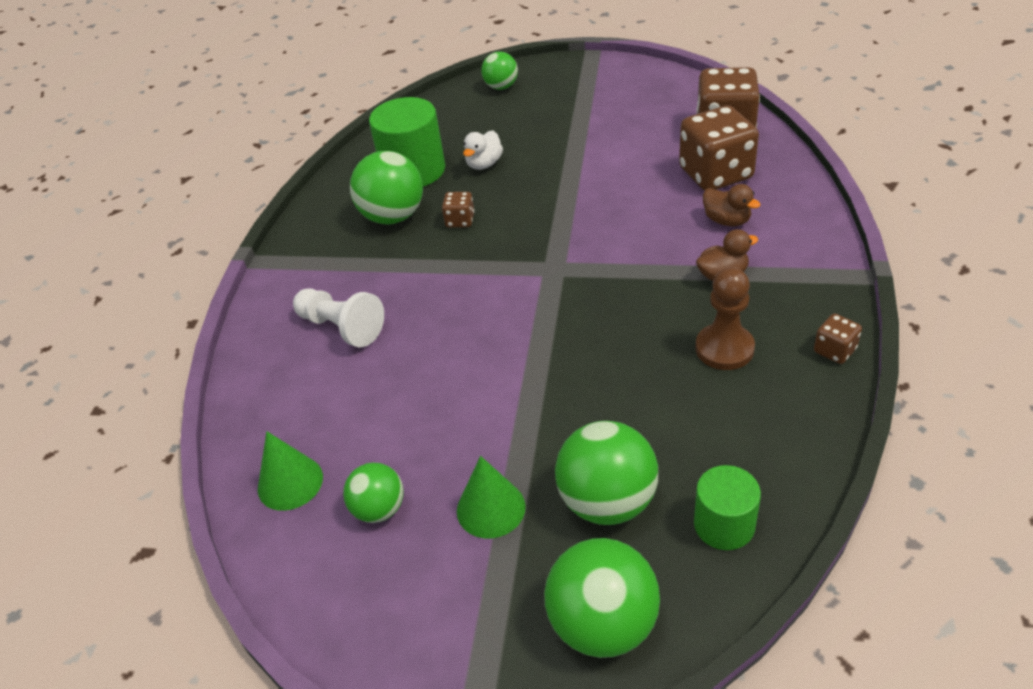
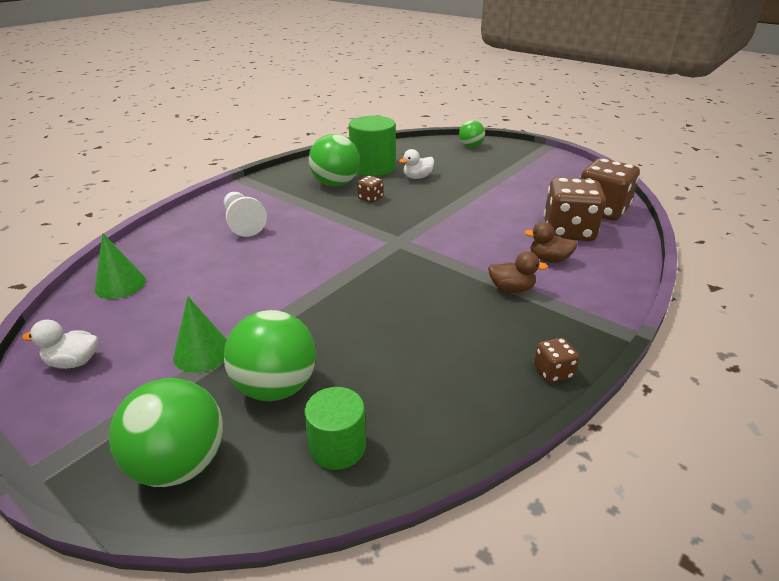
camera: 25 degrees right, 10 degrees down
(360, 596) = (73, 362): none -> white duck
(379, 509) = (144, 321): green ball -> none
(724, 349) = (464, 333): brown pawn -> none
(727, 221) = (549, 259): brown duck -> brown duck turned 120 degrees clockwise

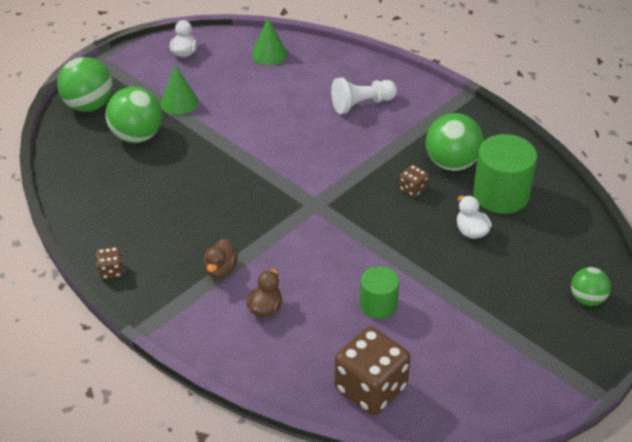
camera: 95 degrees right, 10 degrees up
(337, 447) = (80, 162): green cylinder -> green cylinder (378, 305)
(568, 231) = (321, 340): brown dice -> none

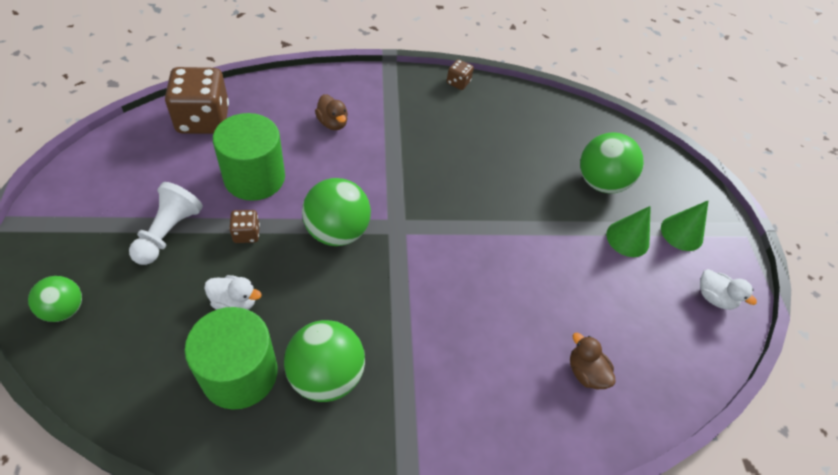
camera: 125 degrees right, 10 degrees up
(89, 105) = (672, 180): green ball -> green ball (337, 231)
(220, 269) = (395, 127): brown duck -> brown duck (585, 372)
(269, 54) = (658, 369): green cone -> green cone (682, 233)
(361, 104) = (494, 380): white pawn -> white pawn (168, 232)
(378, 305) = (254, 177): green cylinder -> green cylinder, size x1.65
(412, 189) = (333, 308): brown dice -> brown dice (246, 234)

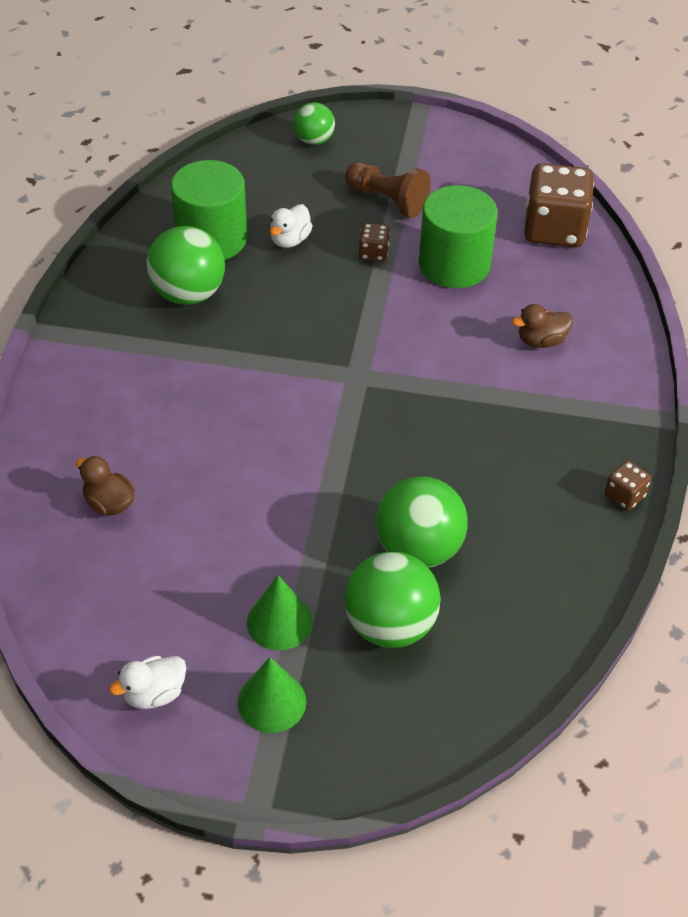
camera: 110 degrees right, 5 degrees down
(168, 232) = (387, 200): white pawn -> brown pawn
(337, 231) = (361, 323): green ball -> green ball (419, 549)
(585, 372) = (109, 503): brown duck -> brown duck turned 120 degrees counterclockwise

